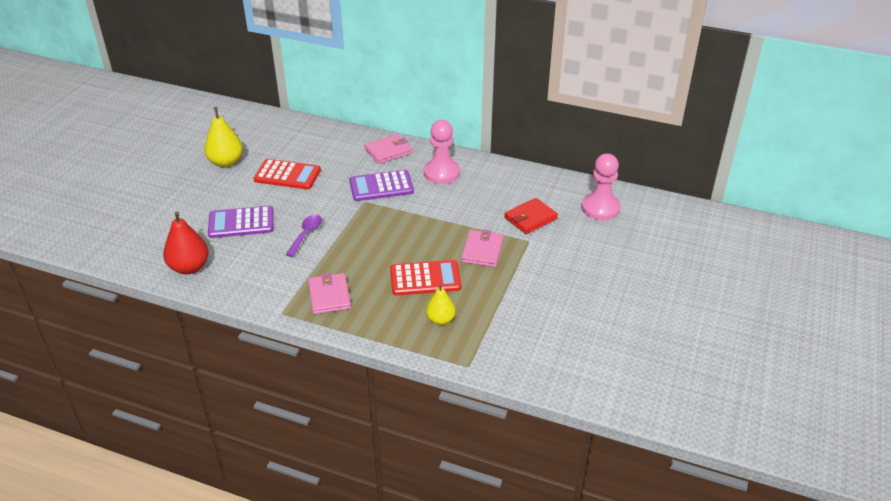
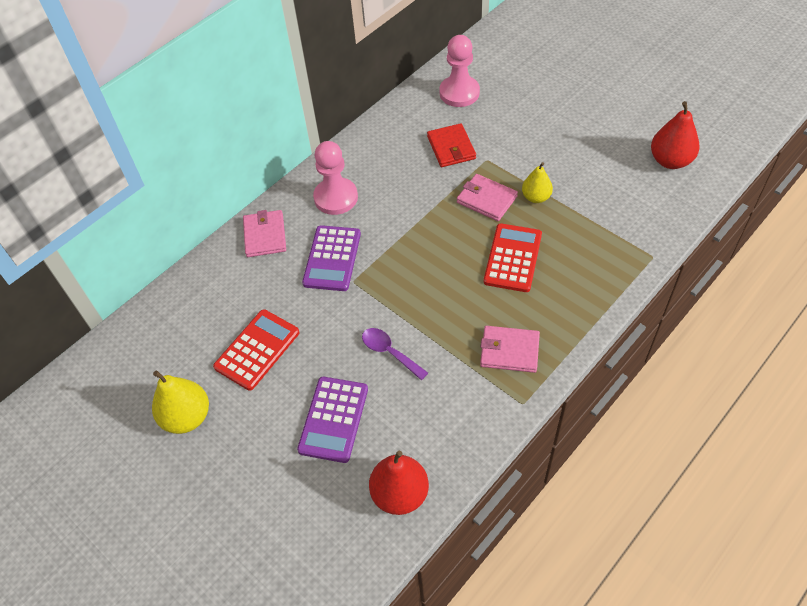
camera: 65 degrees left, 15 degrees up
(440, 320) = (580, 261): yellow pear -> yellow pear (536, 197)
(600, 360) = (670, 161): none -> red pear

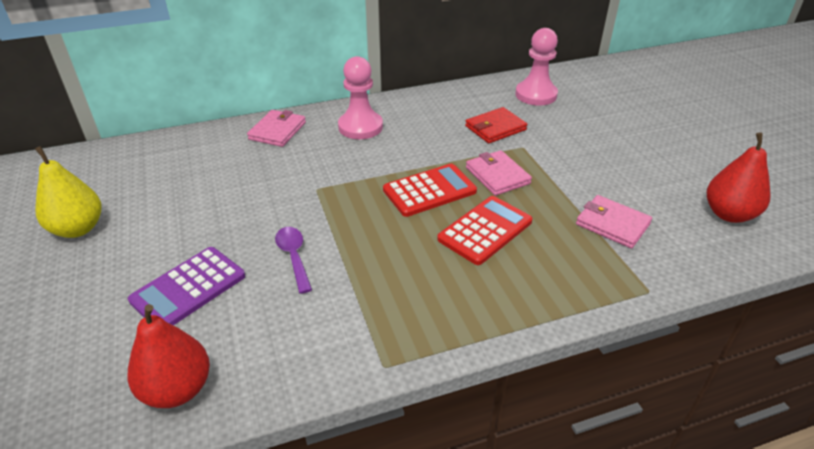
camera: 25 degrees right, 15 degrees down
(257, 350) = (185, 205): red calculator -> red calculator (429, 191)
(332, 258) = (315, 166): purple calculator -> none
(451, 148) = (495, 128): red wallet -> red wallet turned 45 degrees clockwise
(509, 351) = (413, 309): pink wallet -> pink wallet (612, 224)
(536, 197) = (550, 191): yellow pear -> none

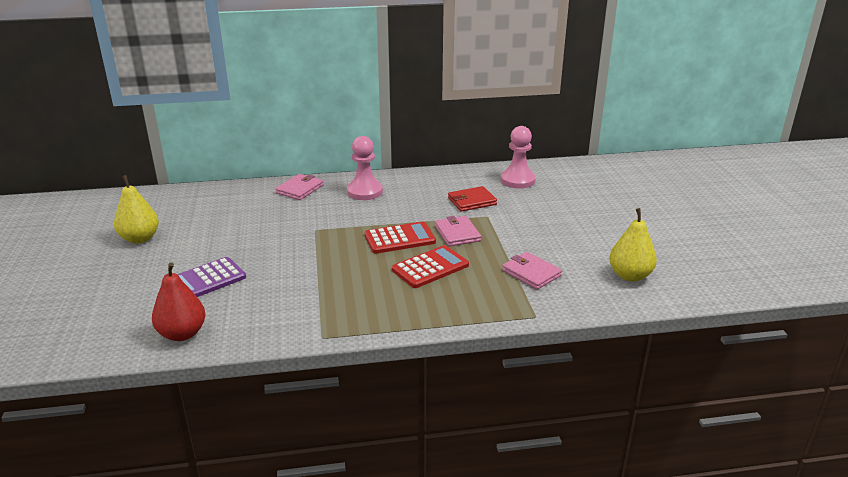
camera: 10 degrees right, 10 degrees down
(294, 257) = (283, 270): purple spoon -> none
(729, 214) = (630, 276): red pear -> yellow pear

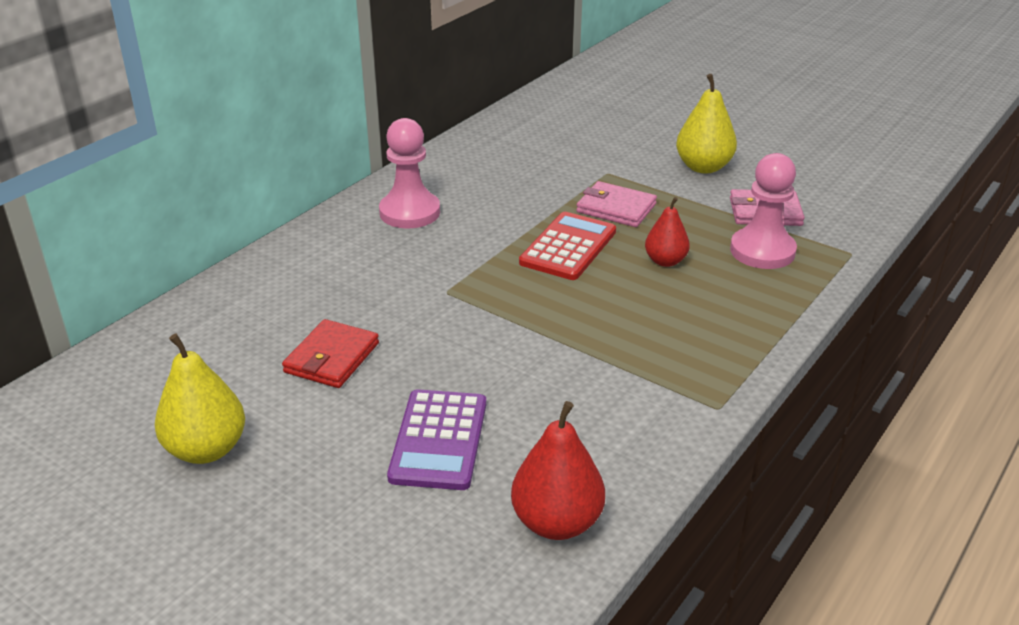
camera: 45 degrees left, 5 degrees up
(300, 189) = (313, 251): pink wallet -> none
(430, 267) = (665, 261): red calculator -> red pear
(472, 201) = (558, 163): red wallet -> red wallet (331, 358)
(517, 180) = (558, 117): pink pawn -> pink pawn (762, 251)
(630, 276) = (843, 168): yellow pear -> yellow pear (703, 167)

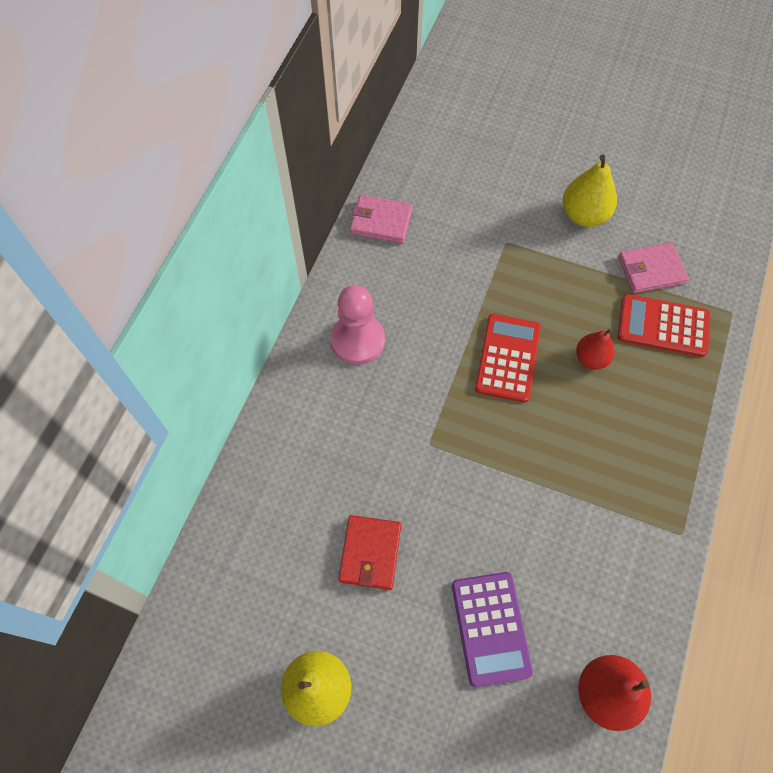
camera: 15 degrees left, 30 degrees up
(616, 208) = (529, 293): pink wallet -> pink wallet (381, 221)
(762, 251) = (663, 326): pink pawn -> red calculator

